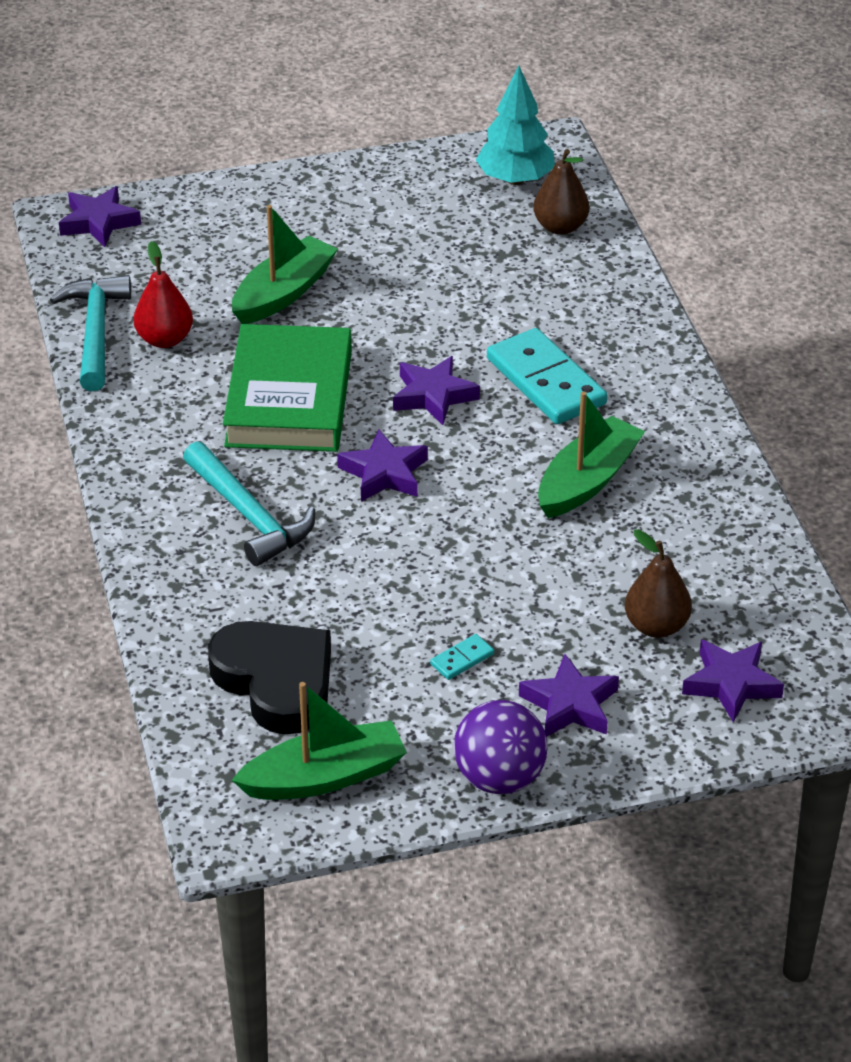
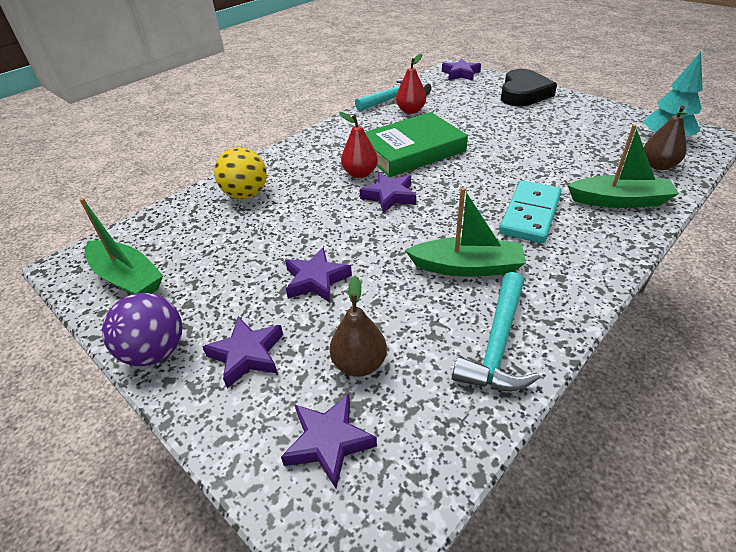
camera: 60 degrees right, 0 degrees up
(228, 606) = (246, 195): none -> yellow ball
(249, 516) = (317, 174): turquoise hammer -> turquoise hammer (497, 344)
(276, 681) = (198, 230): black heart -> black heart (523, 93)
(283, 293) = (480, 121): green boat -> green boat (619, 201)
(296, 474) = (360, 174): none -> red pear
(433, 396) = (467, 185): purple star -> purple star (316, 280)
(462, 659) = (259, 287): turquoise domino -> none

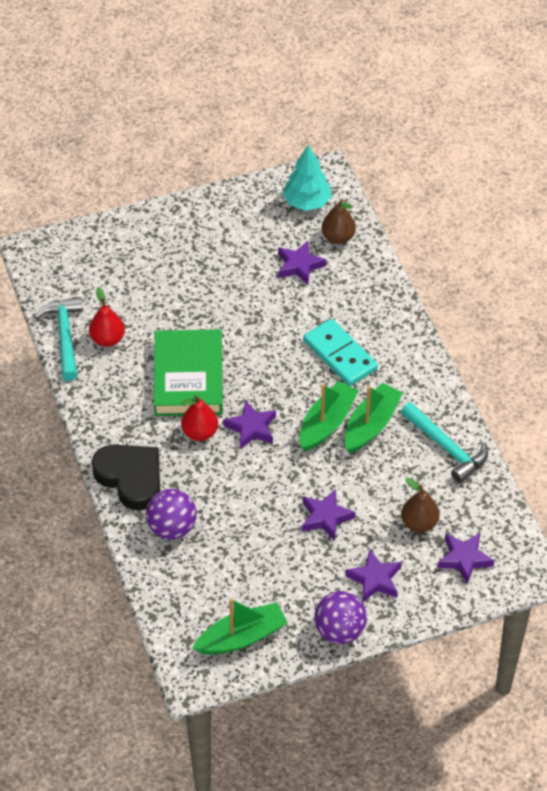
camera: 65 degrees left, 10 degrees up
(246, 195) = (172, 528): yellow ball -> purple ball
(460, 74) = (54, 252): purple star -> purple star (299, 266)
(523, 93) = (147, 233): black heart -> black heart (130, 478)
(619, 201) = (362, 294): green boat -> green boat (327, 423)

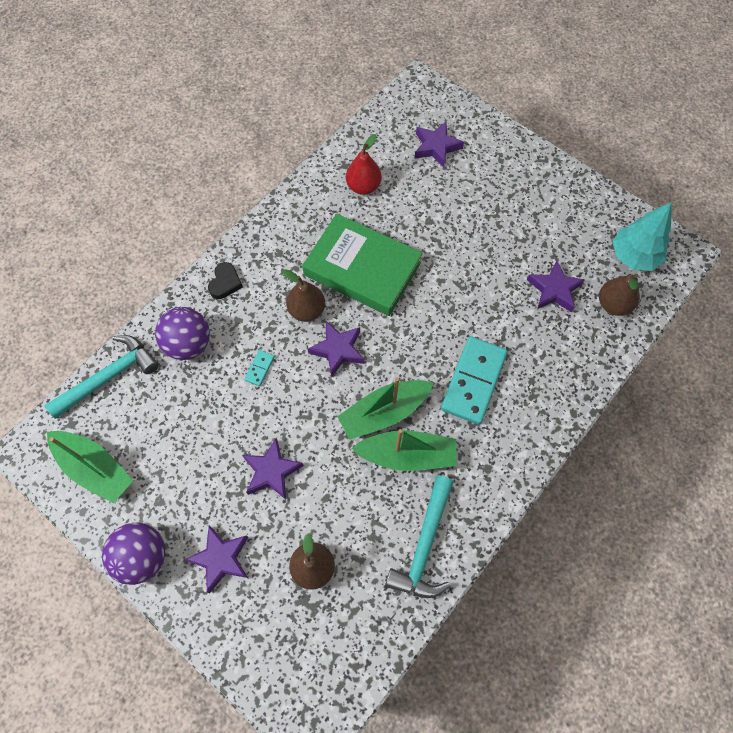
camera: 60 degrees right, 15 degrees up
(65, 336) = (345, 155): turquoise hammer -> turquoise hammer (109, 376)
(130, 478) = (225, 283): black heart -> black heart, size x0.48
(188, 378) = (362, 269): green book -> green book turned 60 degrees clockwise
(200, 432) = (307, 310): red pear -> brown pear
(230, 487) = (260, 368): none -> turquoise domino
(327, 423) = (384, 412): green boat -> green boat turned 150 degrees clockwise
(464, 559) = (293, 640): purple star -> purple star (436, 147)

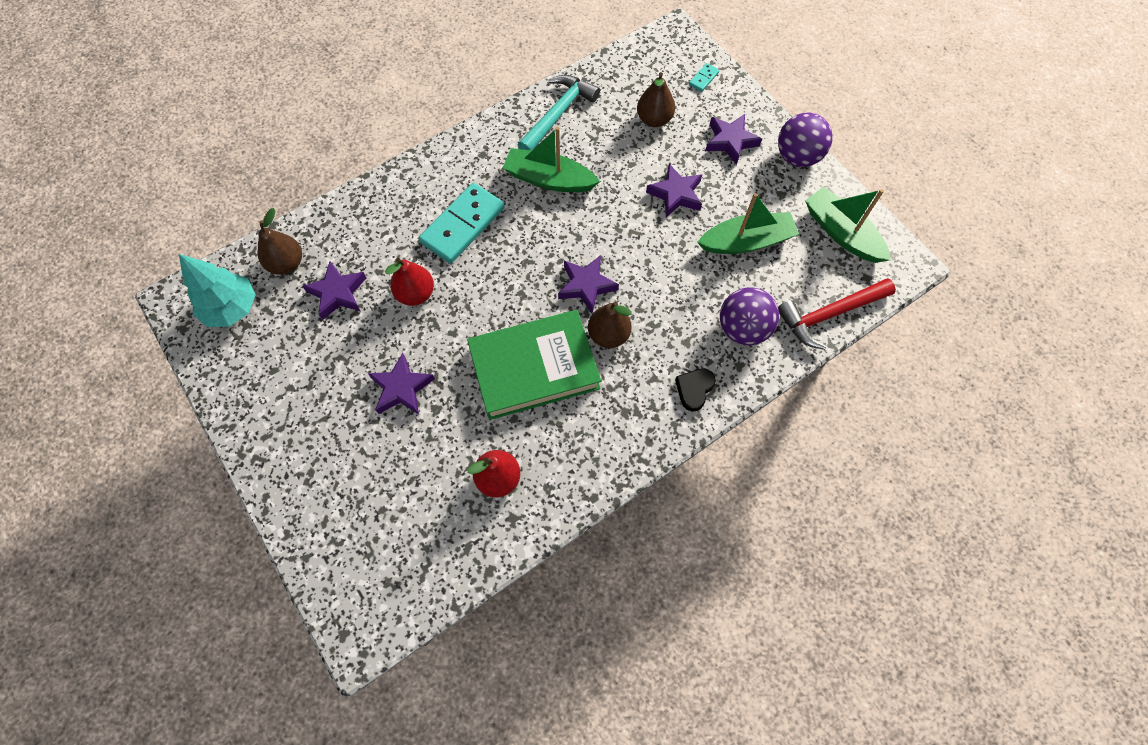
camera: 165 degrees left, 0 degrees up
(109, 376) = (829, 315): turquoise hammer -> red hammer
(260, 368) = (671, 286): turquoise domino -> turquoise domino (703, 78)
(362, 269) = (534, 368): green book -> green book turned 60 degrees counterclockwise
(384, 412) = (558, 218): green boat -> green boat (746, 241)
(436, 147) = (383, 515): purple star -> purple star (401, 388)
(487, 305) = (416, 294): none -> red pear

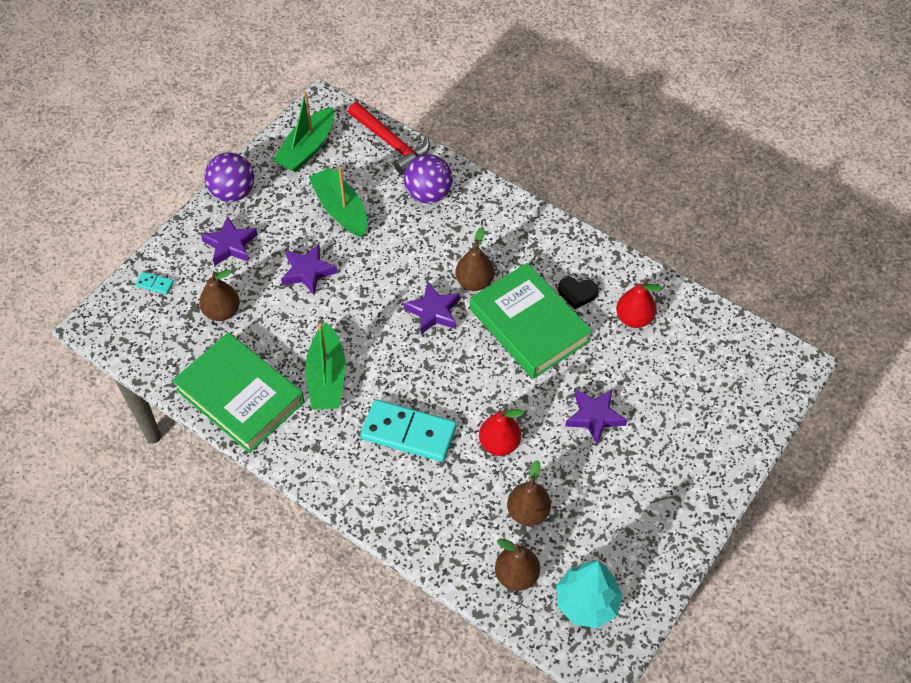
camera: 110 degrees left, 10 degrees down
(337, 293) = (528, 512): purple star -> brown pear
(558, 114) = (240, 396): turquoise hammer -> green book
(694, 389) = (497, 213): black heart -> black heart (577, 294)

